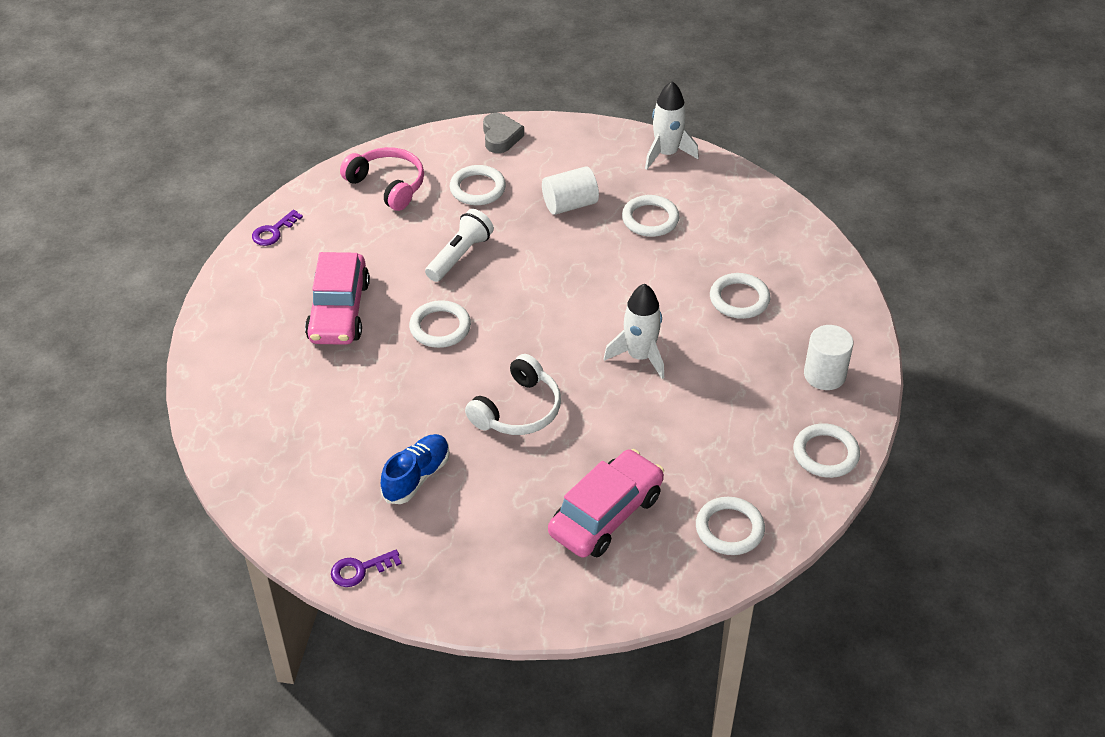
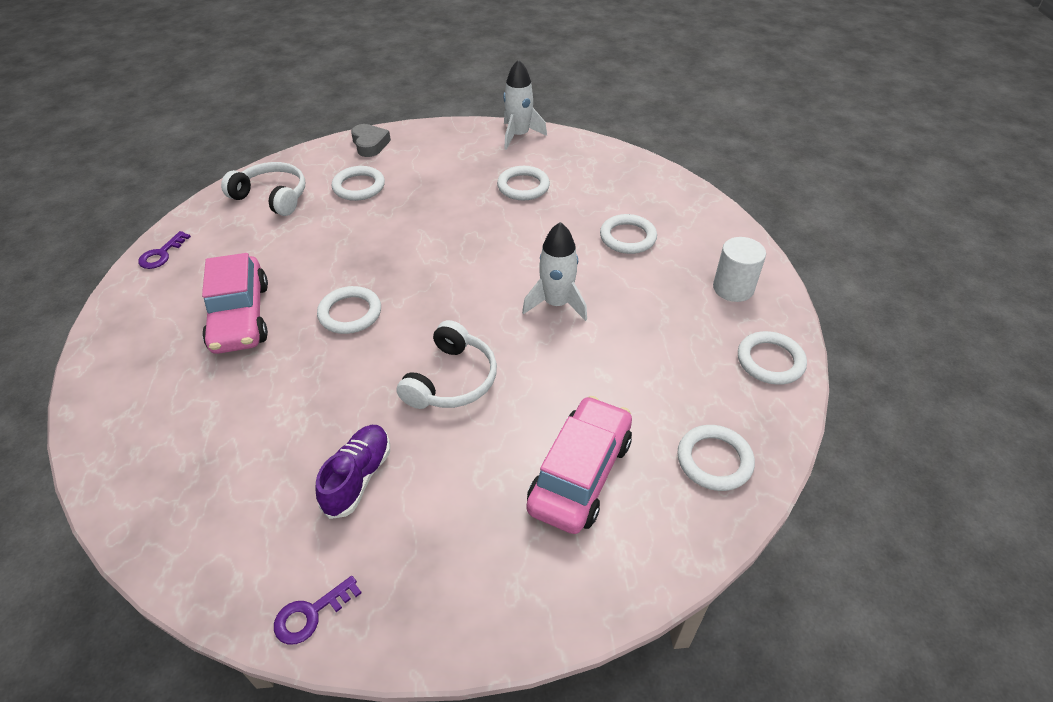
camera: 15 degrees left, 0 degrees up
(387, 185) = (272, 197): pink headphones -> white headphones
(416, 477) = (358, 478): blue shoe -> purple shoe
(459, 255) = (355, 244): white flashlight -> none
(570, 204) = (447, 186): white cylinder -> none

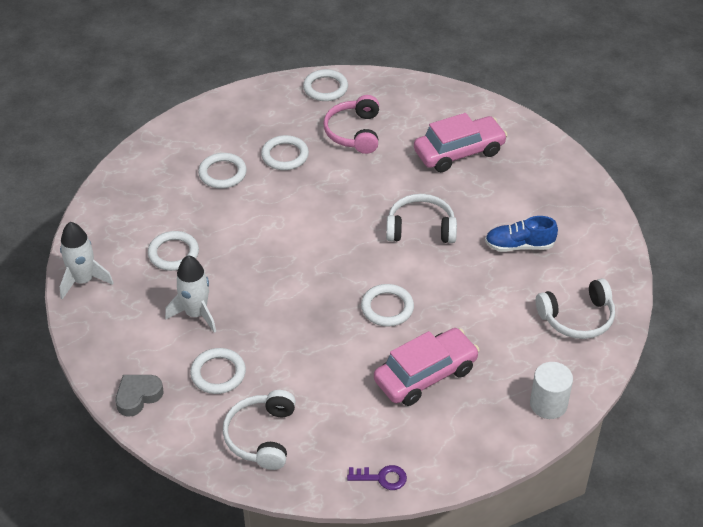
camera: 110 degrees left, 0 degrees up
(194, 493) = (577, 318): none -> white headphones
(311, 614) = (606, 231): purple key -> none
(358, 478) = (519, 245): purple shoe -> blue shoe
(556, 304) = (319, 195): white rocket -> white rocket (196, 314)
(580, 474) = (459, 152): pink car -> pink car turned 150 degrees clockwise
(664, 366) = (354, 132): none -> pink headphones
(714, 460) = (418, 102): white ring -> white ring (285, 155)
(733, 288) = (260, 111): white cylinder -> white cylinder (548, 404)

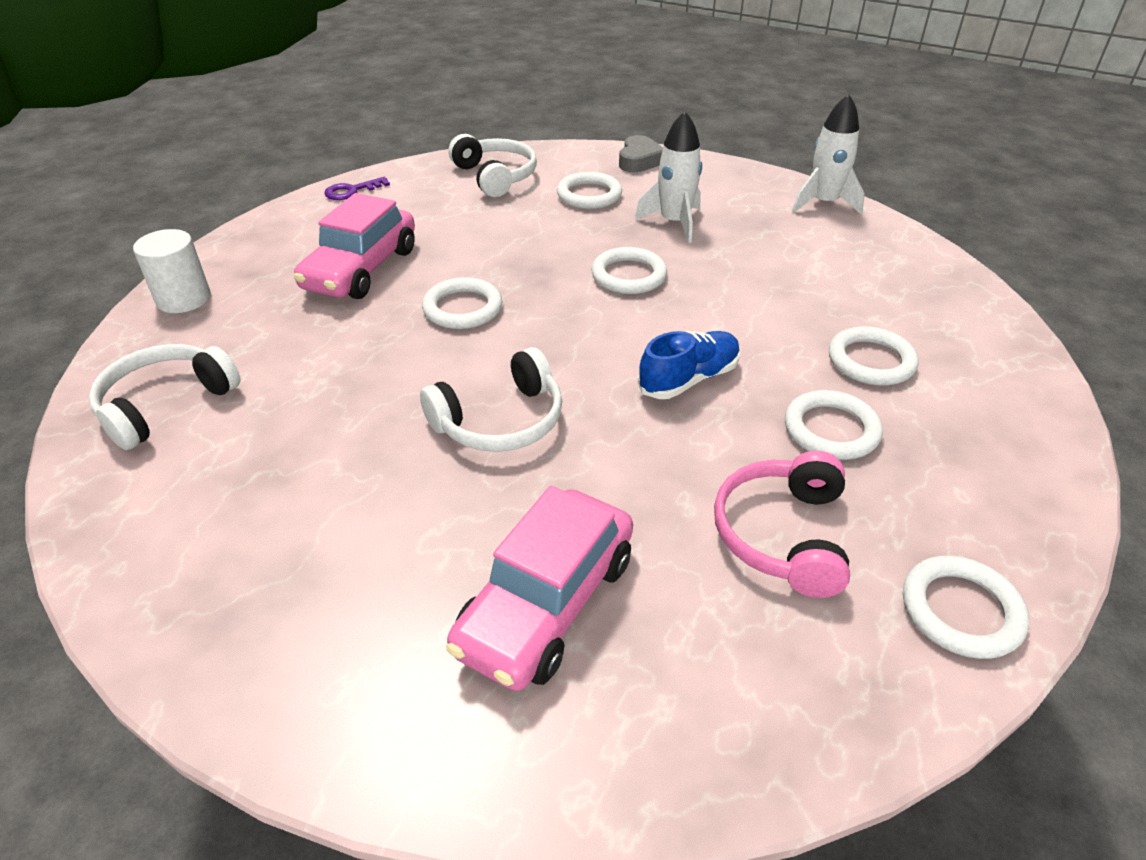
camera: 145 degrees right, 5 degrees down
(173, 253) = (779, 256): white ring -> white ring (628, 275)
(354, 132) = (782, 535): pink headphones -> pink headphones turned 135 degrees counterclockwise
(519, 245) = (311, 469): blue shoe -> blue shoe (689, 379)

